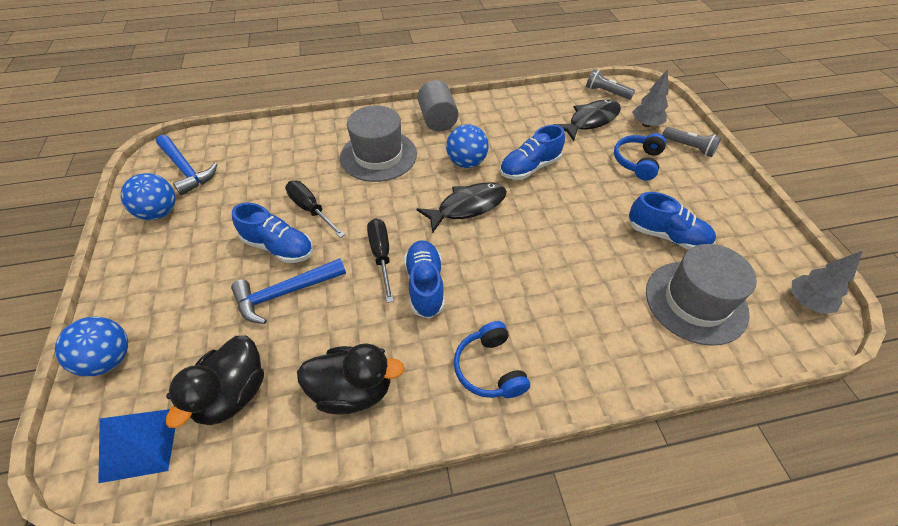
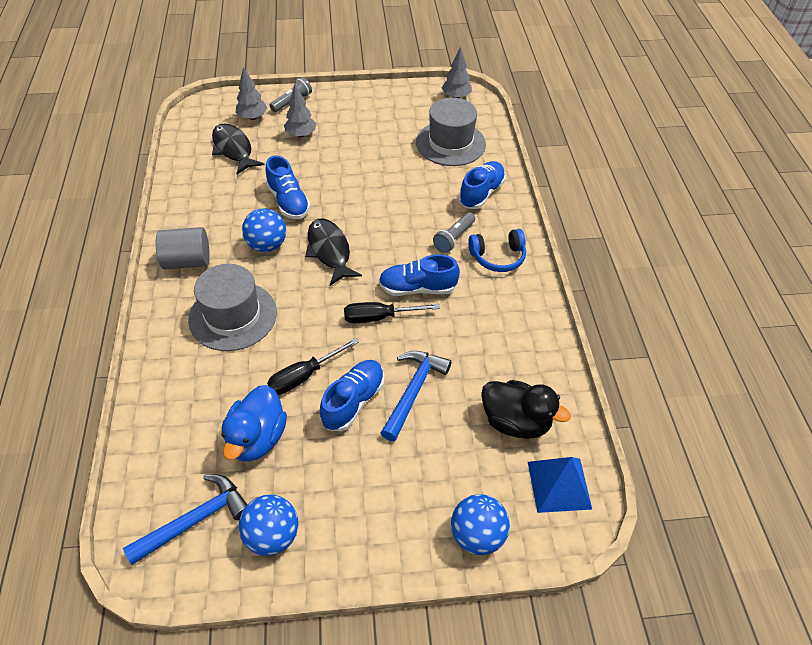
camera: 85 degrees left, 0 degrees up
(250, 190) = (257, 438): none -> blue duck
(285, 293) = (413, 391): blue hammer -> blue hammer turned 135 degrees counterclockwise
(353, 390) = (513, 339): black duck -> none
(606, 92) = (193, 130): grey flashlight -> grey flashlight (454, 238)
(637, 162) = (301, 134): blue headphones -> grey tree
(666, 236) = (388, 140): blue shoe -> blue shoe (481, 193)

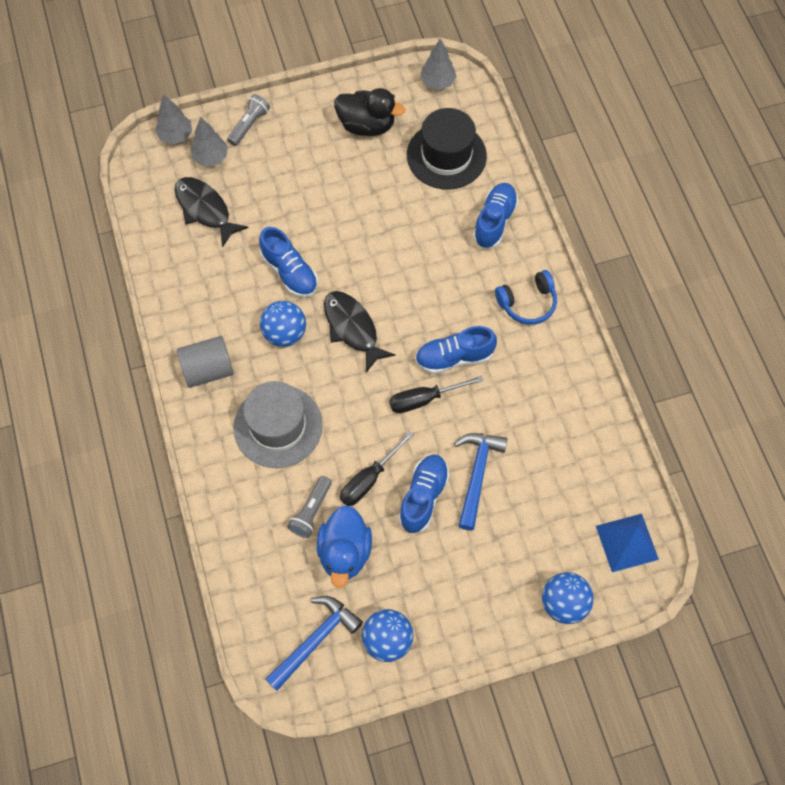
camera: 10 degrees left, 15 degrees up
(301, 134) = (274, 173): grey tree -> grey tree (175, 135)
(450, 143) = (446, 155): grey hat -> black hat
(454, 238) = (477, 287): grey flashlight -> grey flashlight (311, 511)
(515, 422) = (578, 488): black duck -> black duck (367, 125)

